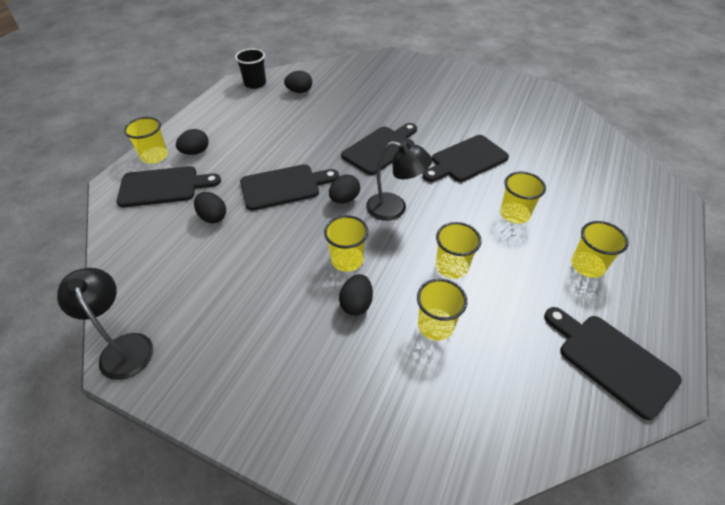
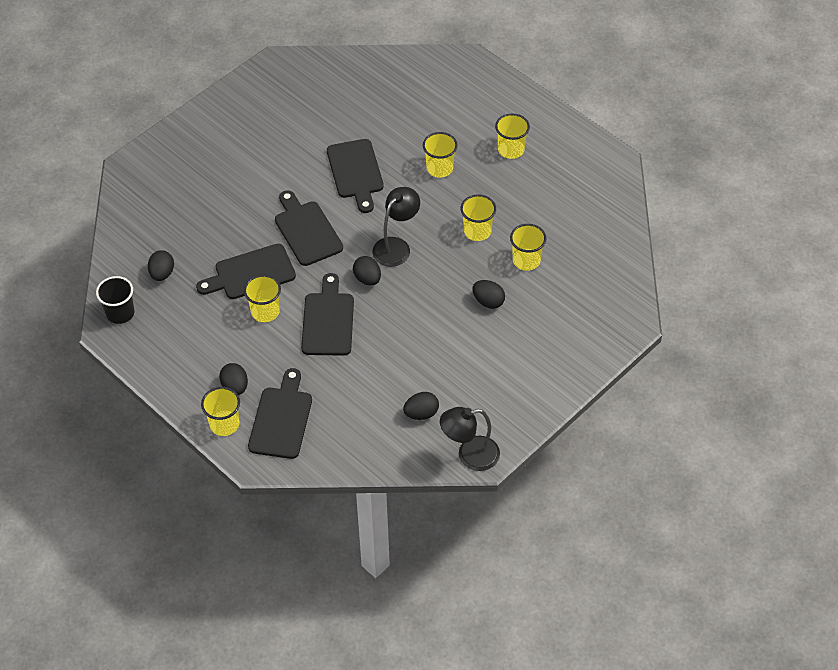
camera: 70 degrees left, 5 degrees up
(213, 217) = (346, 382): black egg -> black egg (421, 413)
(347, 260) = (441, 296): yellow cup -> yellow cup (265, 312)
(612, 360) = (589, 178): black cutting board -> black cutting board (251, 273)

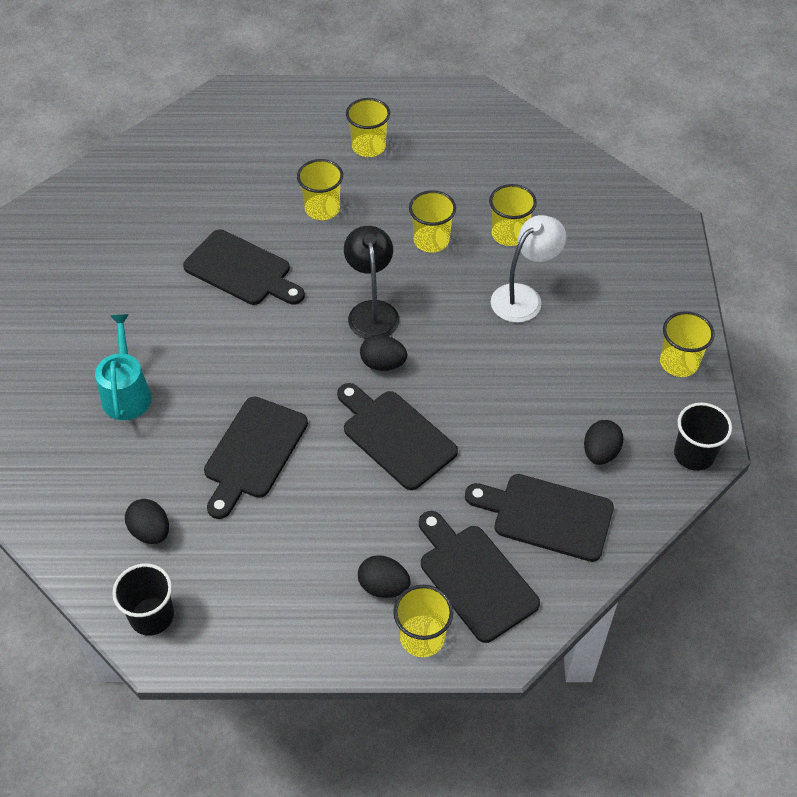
camera: 45 degrees left, 0 degrees up
(226, 196) = (127, 393): none -> turquoise watering can
(265, 312) = (318, 480): yellow cup -> yellow cup (678, 363)
(307, 231) = (261, 364): black cutting board -> black cutting board (547, 516)
(469, 455) = (694, 454): black lamp -> black cup
(488, 301) = (524, 297): black egg -> white lamp

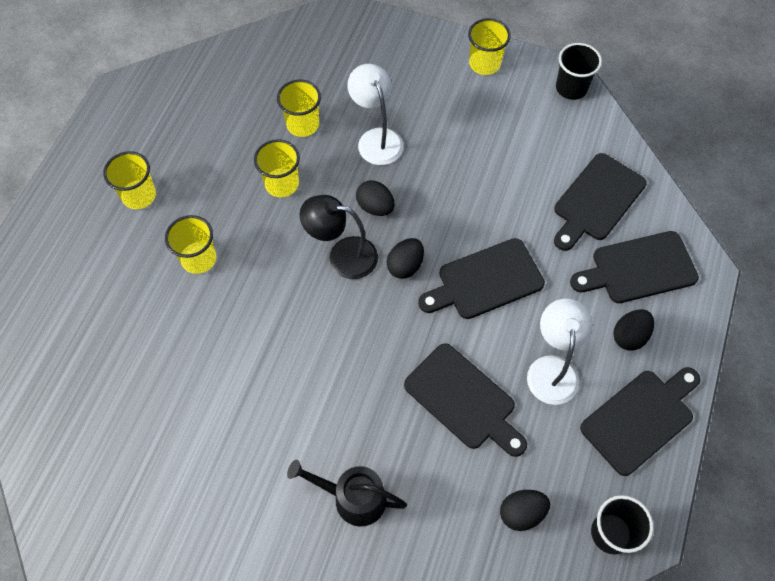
camera: 70 degrees left, 10 degrees up
(127, 393) = (353, 498): turquoise watering can -> black watering can
(241, 270) = (243, 351): black cutting board -> black cutting board (640, 418)
(316, 521) = (552, 368): none -> white lamp
(422, 637) = (682, 323): yellow cup -> none
(600, 452) = (550, 144): black egg -> black egg (375, 207)

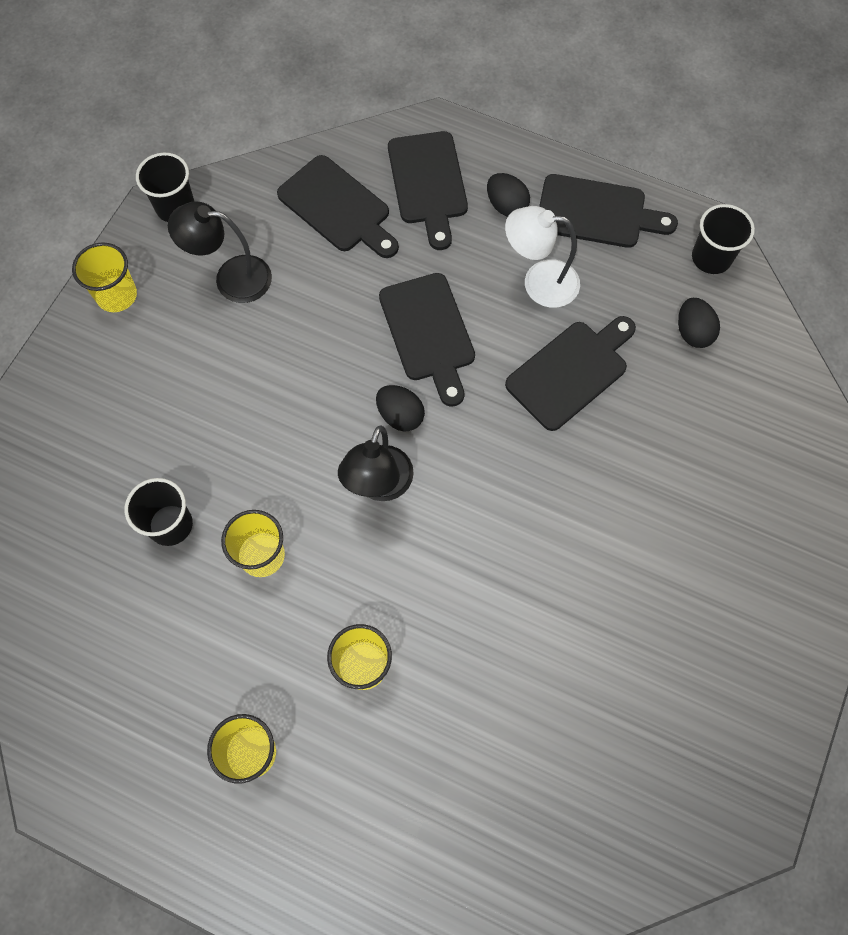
camera: 85 degrees left, 5 degrees up
(303, 124) = (170, 525): yellow cup -> black cup
(353, 498) = (679, 493): black watering can -> none
(375, 207) = (314, 443): black egg -> none
(376, 138) = (210, 433): white lamp -> none
(513, 134) = (231, 278): none -> black lamp
(640, 418) = (596, 212): black cutting board -> black cutting board turned 135 degrees clockwise

